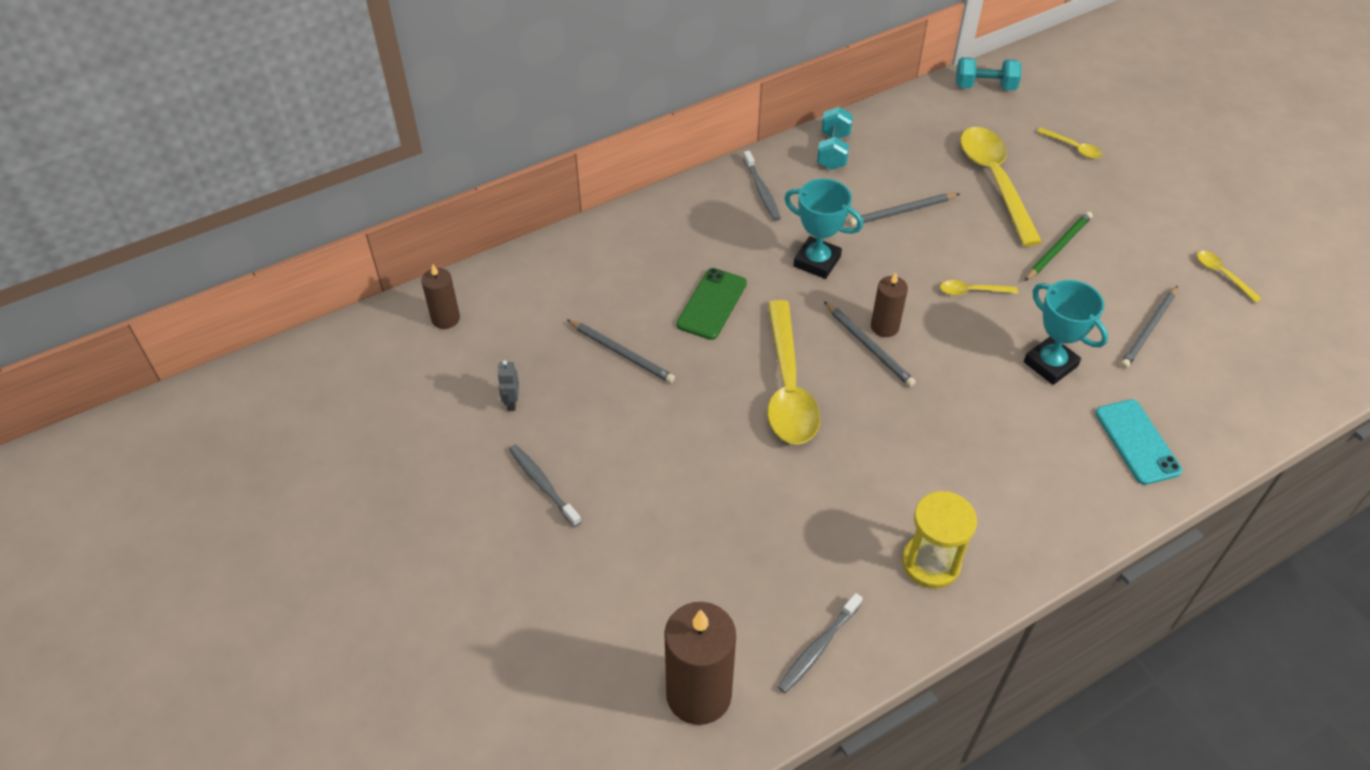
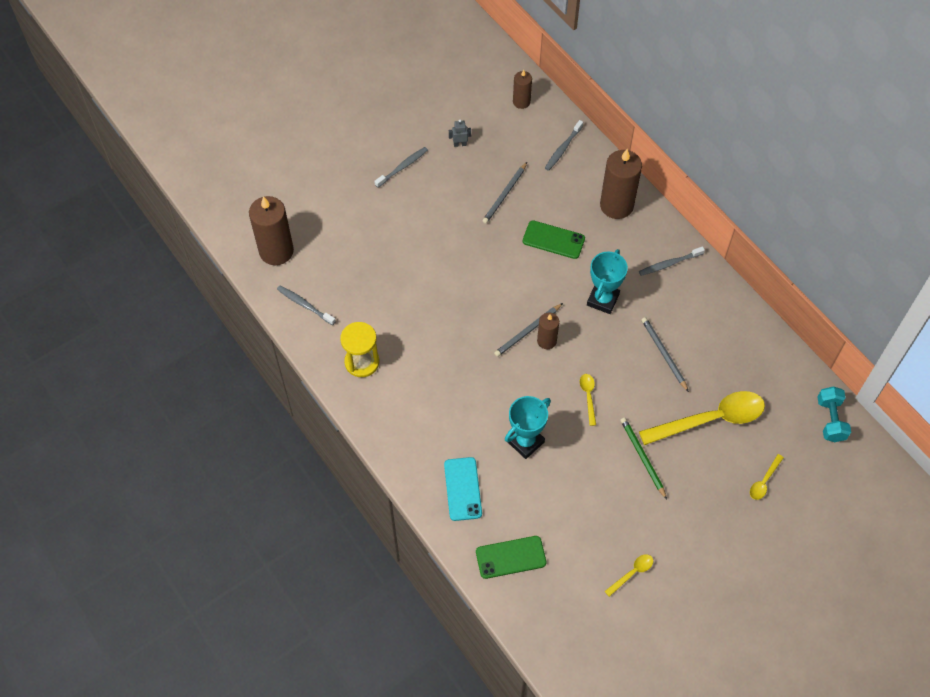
camera: 85 degrees right, 10 degrees up
(547, 278) = (563, 148): none -> grey toothbrush
(660, 232) = (616, 205): none -> brown candle
(787, 386) = (488, 285): yellow spoon -> none
(833, 151) = (723, 309): turquoise dumbbell -> none
(1058, 248) = (642, 458): green pencil -> green pencil turned 150 degrees counterclockwise
(1137, 442) = (463, 489): turquoise phone -> turquoise phone turned 75 degrees counterclockwise
(1149, 329) = (567, 511): grey pencil -> none
(1231, 395) = (510, 557): none -> green phone

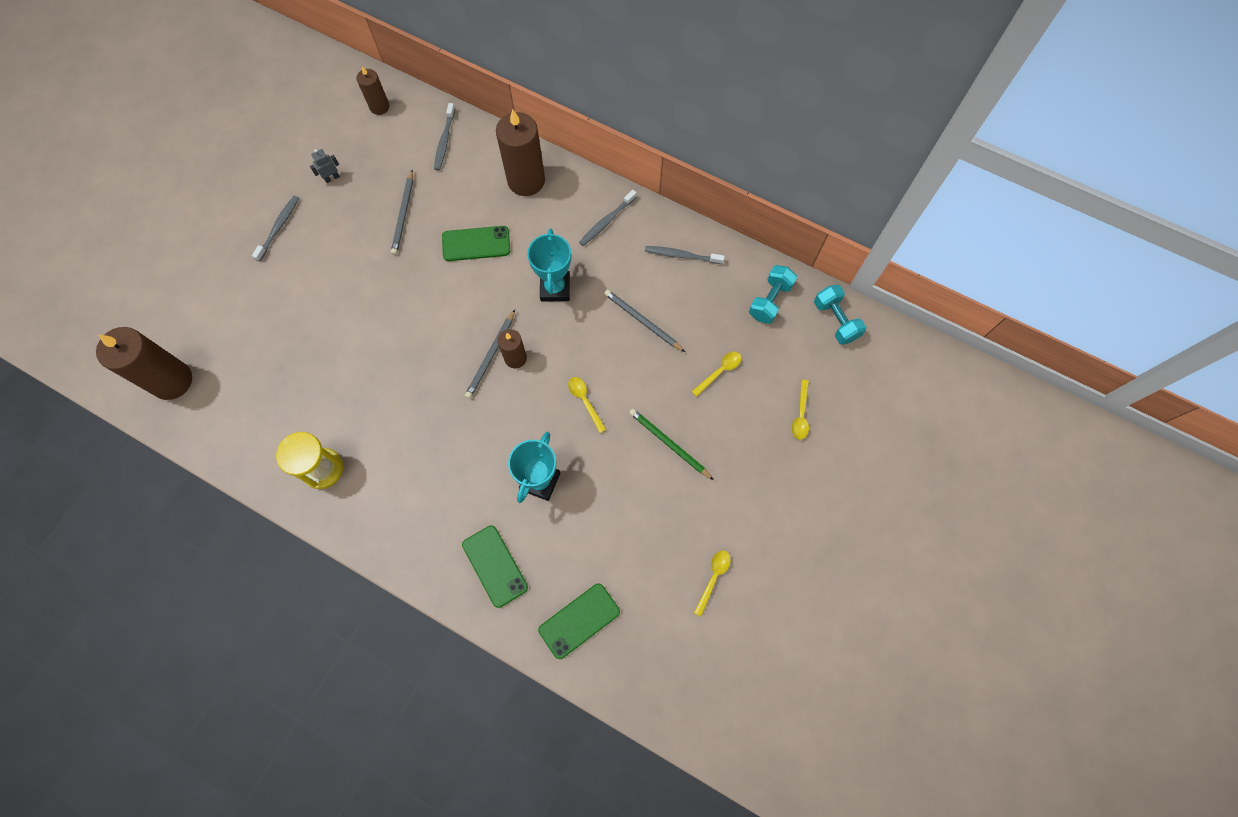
camera: 25 degrees left, 10 degrees up
(305, 305) = (231, 430): grey toothbrush -> grey toothbrush (682, 255)
(463, 489) = (495, 566): turquoise phone -> green phone
(710, 419) = (719, 372): yellow spoon -> yellow spoon, size x0.44
(780, 381) = (770, 301): none -> turquoise dumbbell

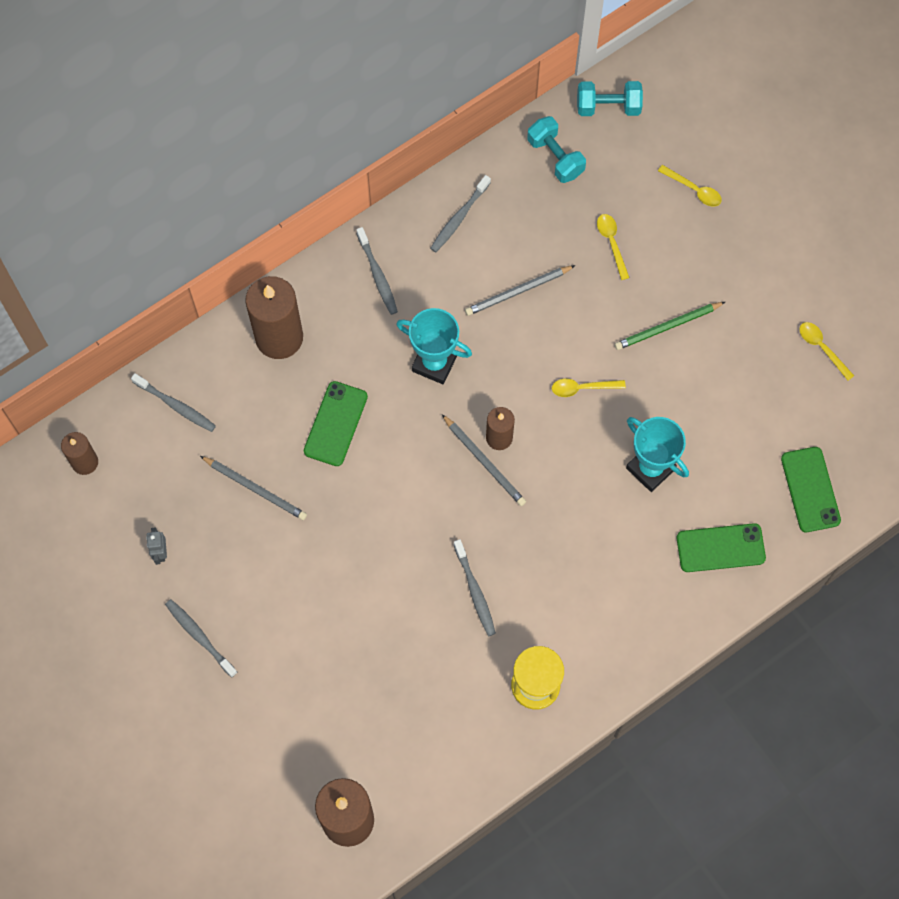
camera: 65 degrees left, 0 degrees up
(383, 393) = (475, 591): none -> grey toothbrush

